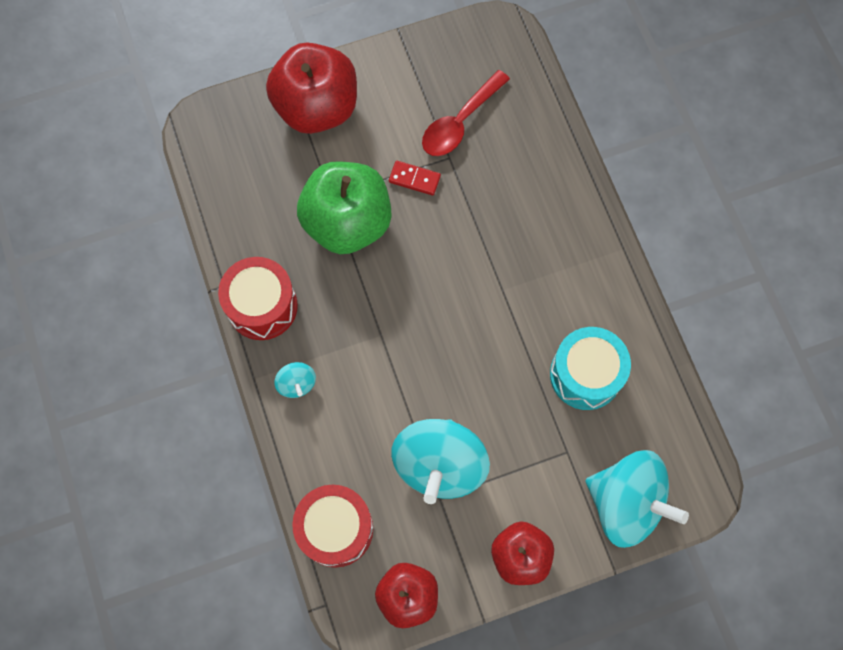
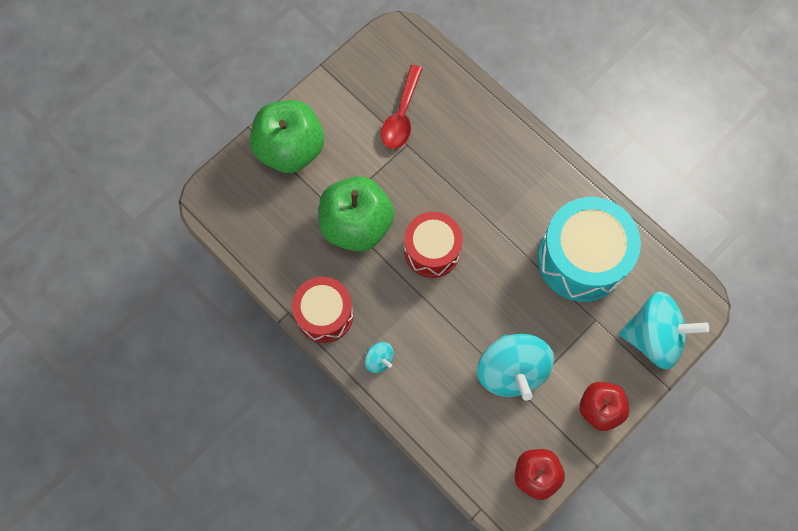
camera: 25 degrees left, 0 degrees up
(317, 107) = (290, 149): red apple -> green apple
(335, 529) = (460, 451): red drum -> red drum (432, 251)
(414, 179) = (389, 171): red domino -> none
(585, 374) = (581, 259): turquoise drum -> turquoise drum, size x1.57

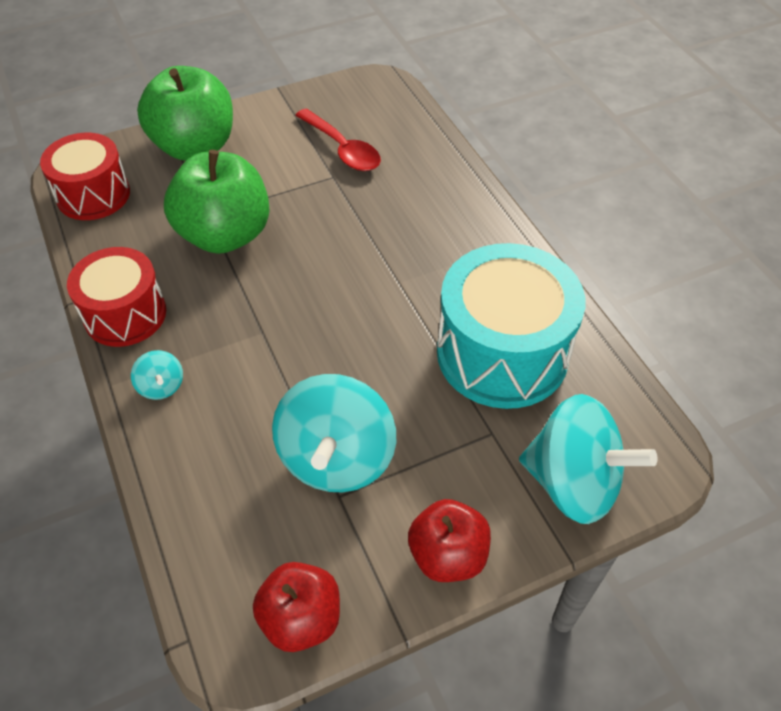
camera: 20 degrees right, 20 degrees down
(401, 115) = (342, 149): red spoon -> red spoon turned 75 degrees counterclockwise
(432, 251) = (303, 287): red drum -> red drum (93, 195)

